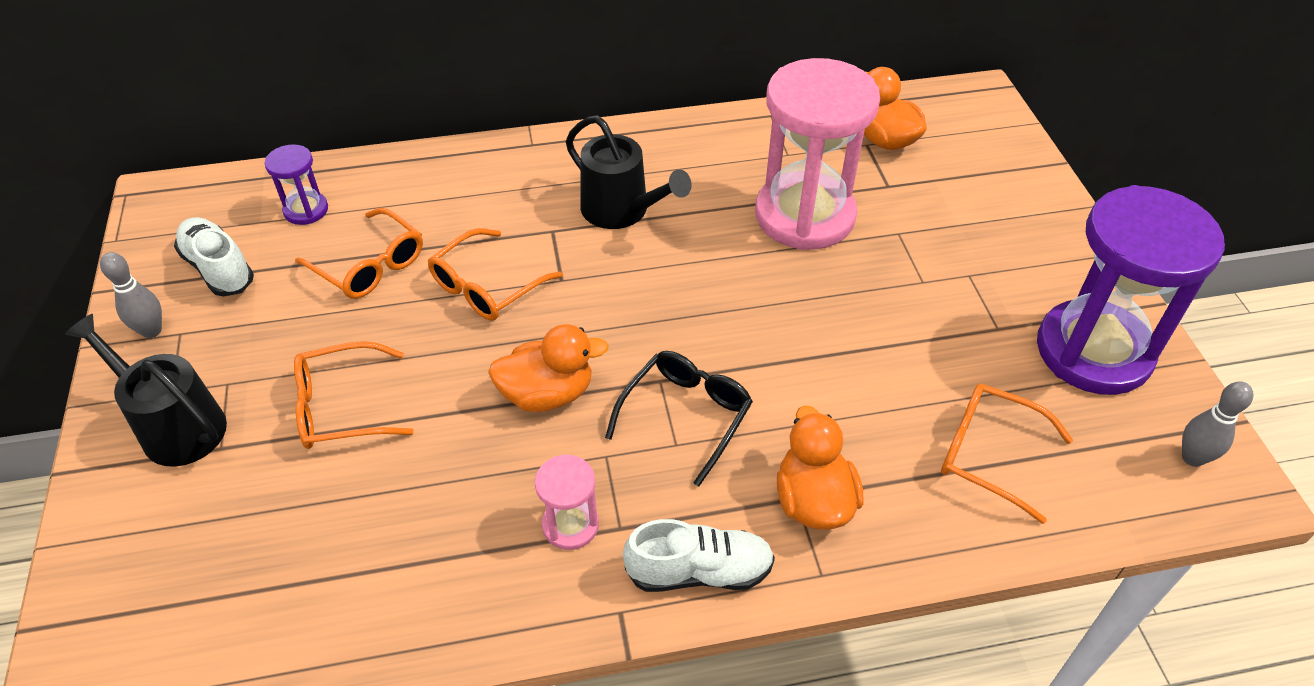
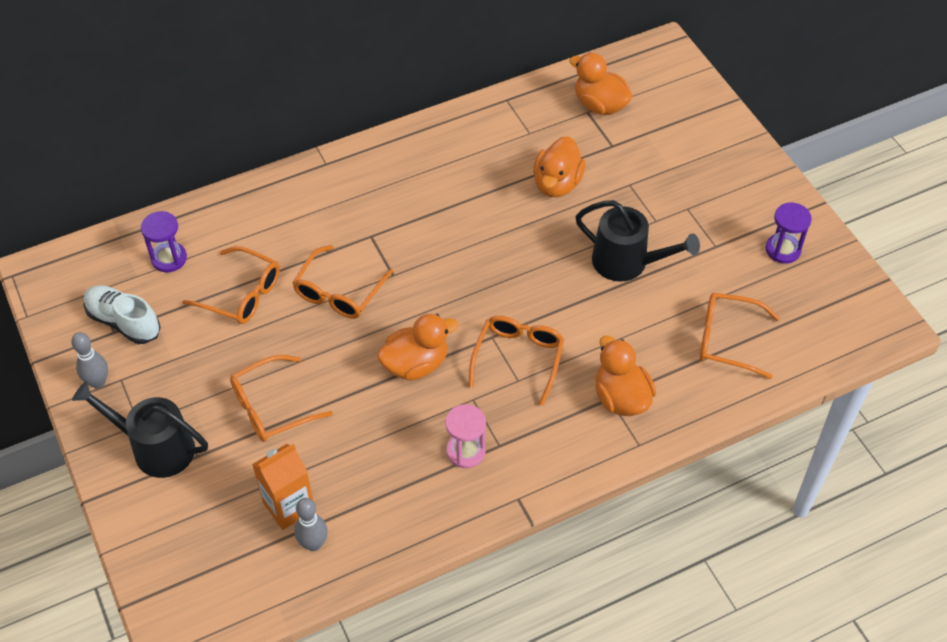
camera: 15 degrees left, 5 degrees up
(303, 544) = (289, 506): none -> orange carton
(621, 210) = (417, 208): black watering can -> black watering can (627, 262)
(685, 416) = (518, 359): black glasses -> orange glasses
(699, 571) = (560, 461): white shoe -> none
(804, 215) = (557, 184): pink hourglass -> orange duck
(1093, 351) = (783, 250): purple hourglass -> purple hourglass, size x0.44
(1192, 458) = (857, 312): grey bowling pin -> grey bowling pin (313, 544)

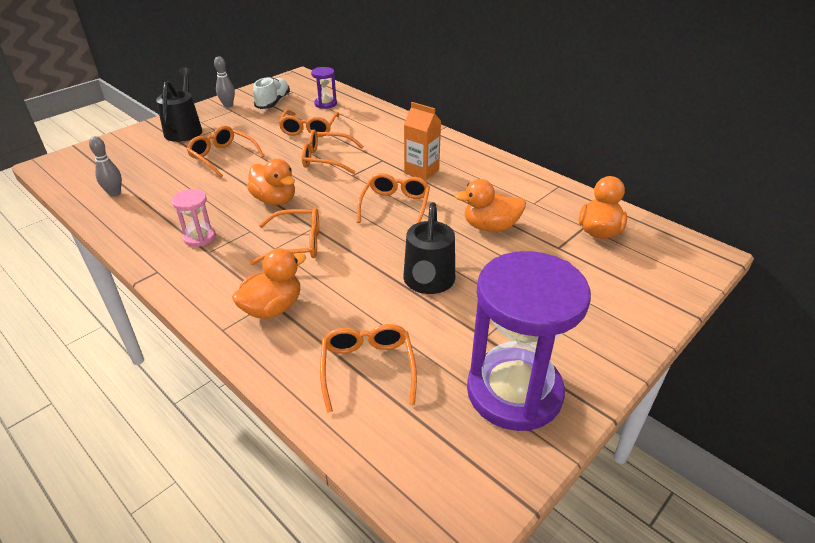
camera: 70 degrees right, 15 degrees down
(289, 506) = (145, 178): orange carton -> orange carton (421, 171)
(482, 251) = (395, 206): none -> orange glasses
(783, 250) = (514, 392): purple hourglass -> purple hourglass, size x2.27

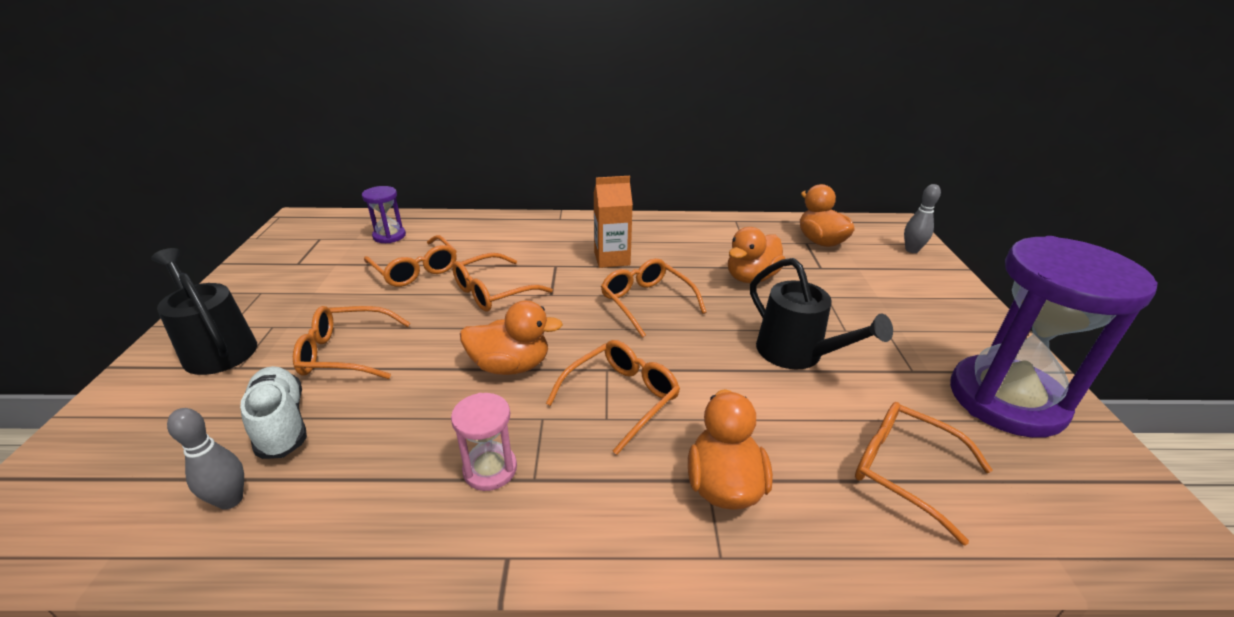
camera: 45 degrees left, 5 degrees down
(228, 105) = (242, 288): grey bowling pin -> grey bowling pin (911, 250)
(273, 102) = (311, 260): white shoe -> white shoe (281, 423)

